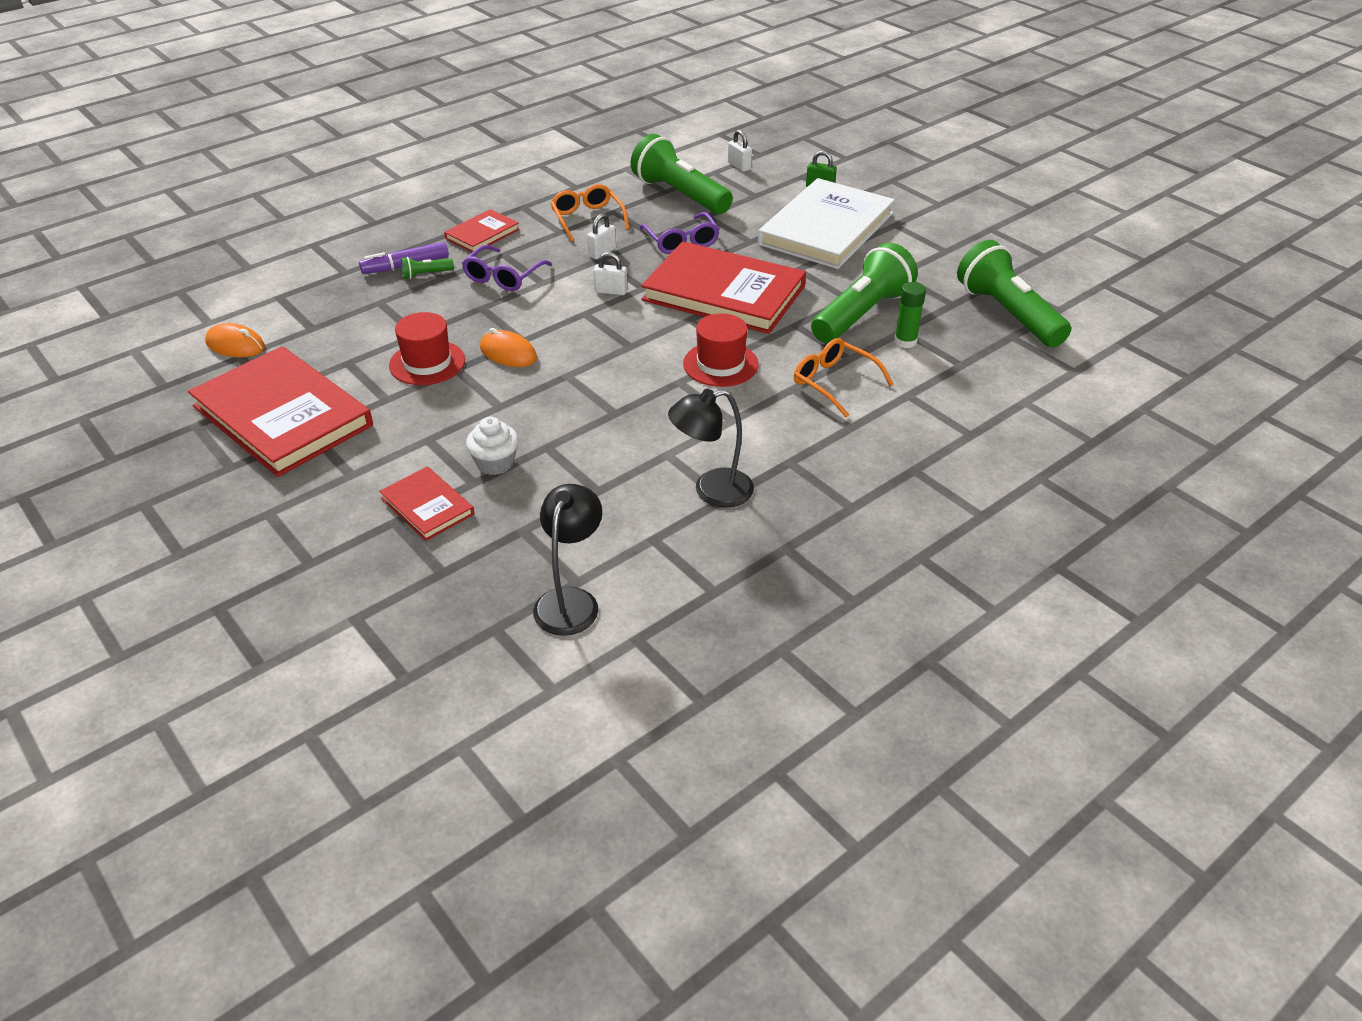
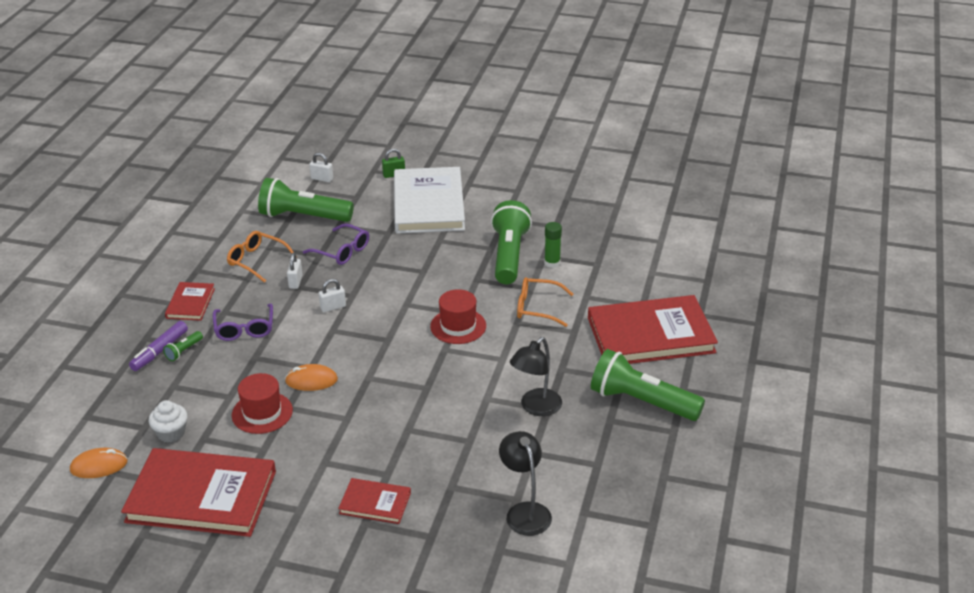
camera: 35 degrees left, 5 degrees down
(495, 463) = (387, 455): white cupcake -> white cupcake (171, 433)
(724, 293) = (409, 277): red book -> red book (650, 335)
(1007, 313) = (592, 219): green flashlight -> green flashlight (641, 402)

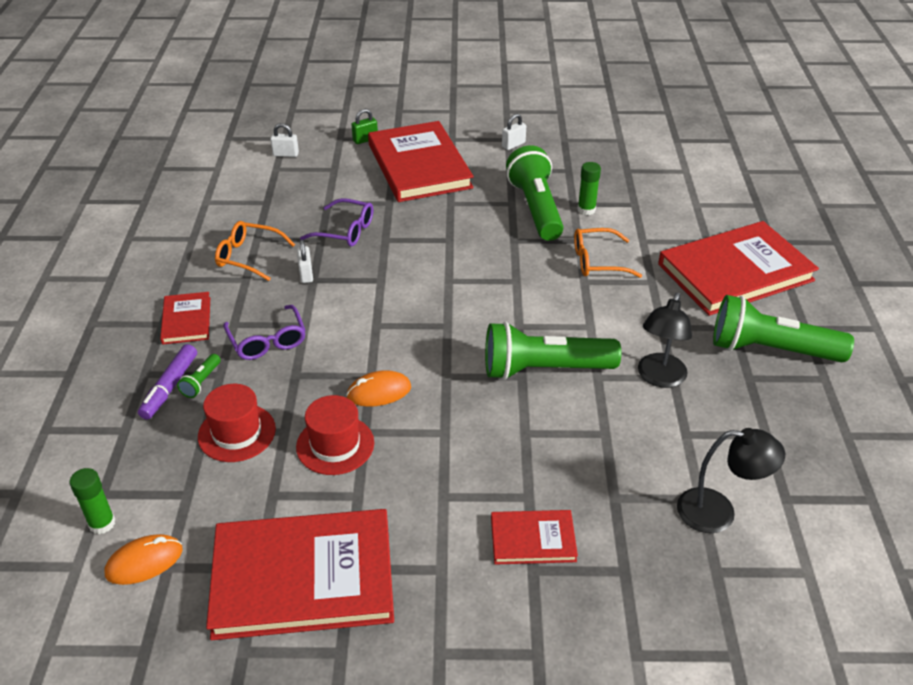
camera: 15 degrees left, 5 degrees up
(79, 436) = (102, 523): none -> green glue stick
(171, 433) = (227, 495): white cupcake -> none
(303, 216) = (282, 198): green flashlight -> green flashlight (543, 369)
(333, 307) = (364, 297): white padlock -> white padlock (513, 145)
(428, 204) = (419, 166): white book -> red book
(458, 326) = (520, 296): red hat -> red hat (237, 433)
(525, 511) = (718, 512): black lamp -> black lamp turned 135 degrees clockwise

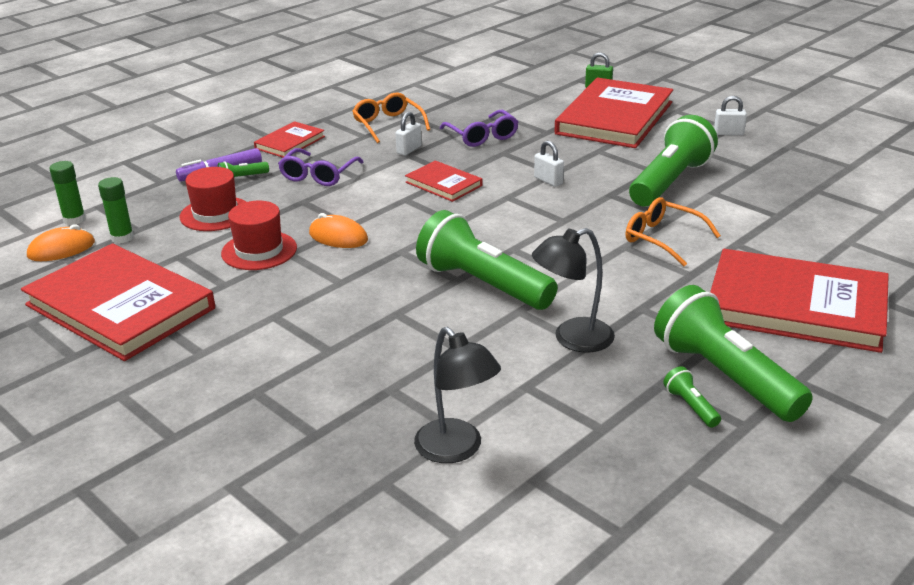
camera: 45 degrees right, 10 degrees down
(144, 562) = (61, 249): orange mouse -> orange mouse turned 45 degrees counterclockwise
(285, 154) = (519, 76): white padlock -> white padlock (548, 181)
(533, 539) = (286, 375): red book -> red book (443, 184)
(586, 210) = (718, 201): green glue stick -> green glue stick (122, 237)
(784, 384) = (690, 406): none -> green flashlight

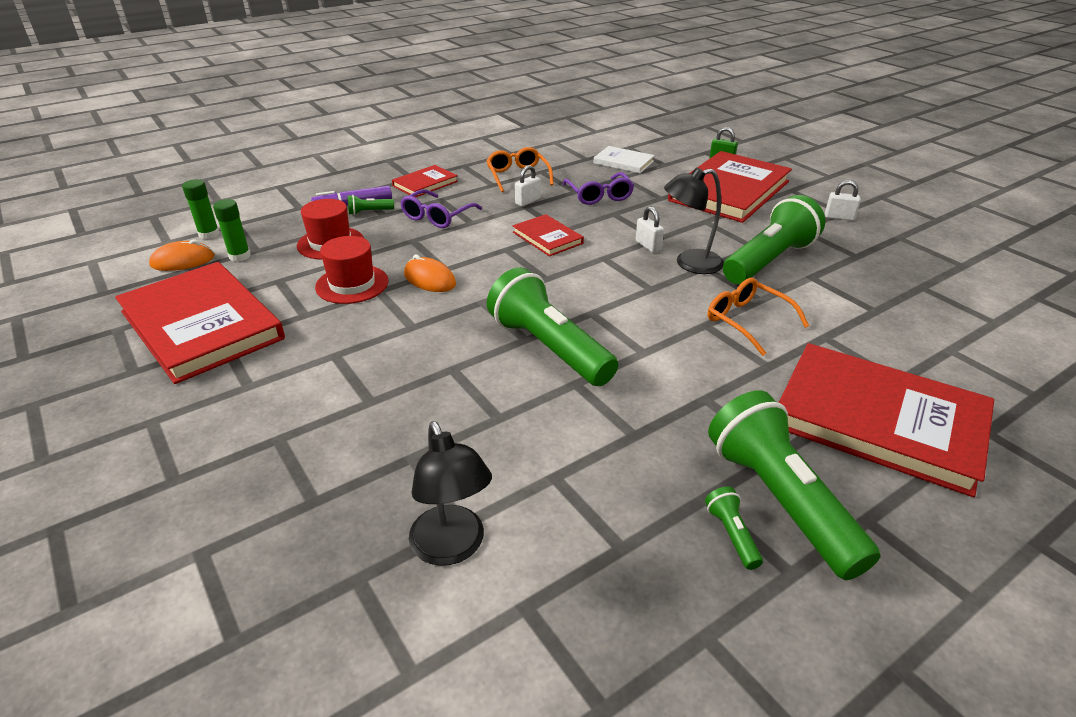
camera: 10 degrees right, 5 degrees up
(496, 99) = (623, 162): none -> white book
(572, 339) = (621, 425): black lamp -> black lamp (689, 263)

